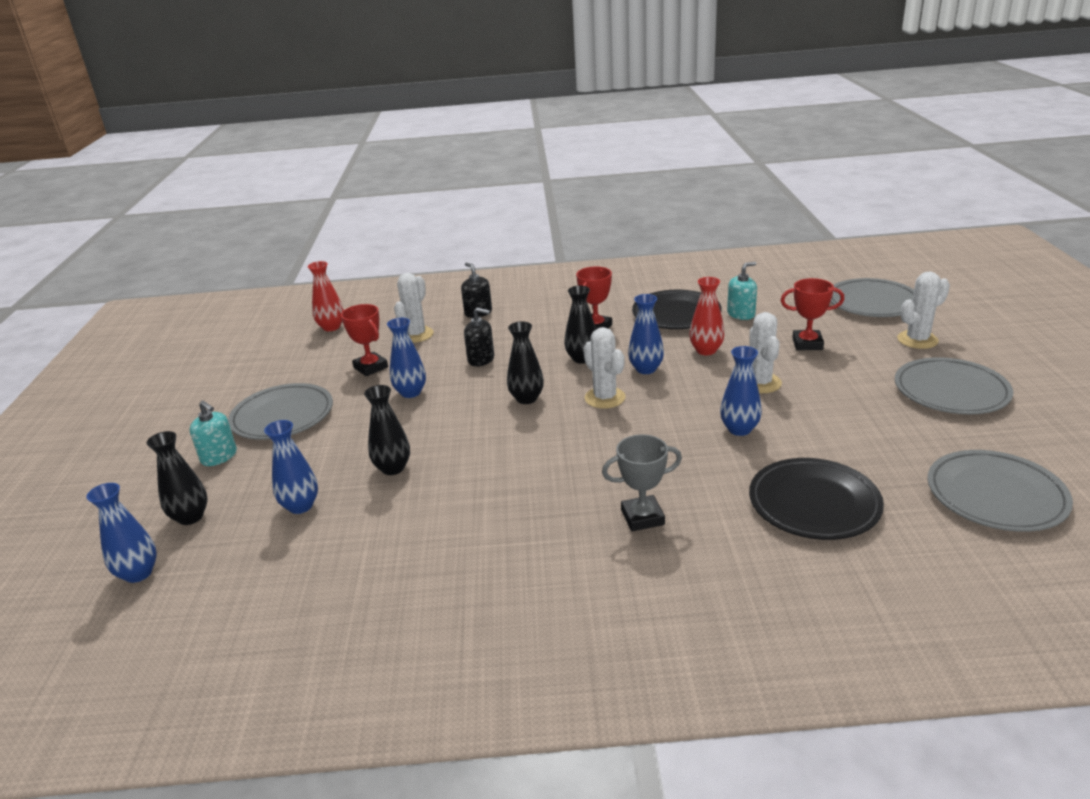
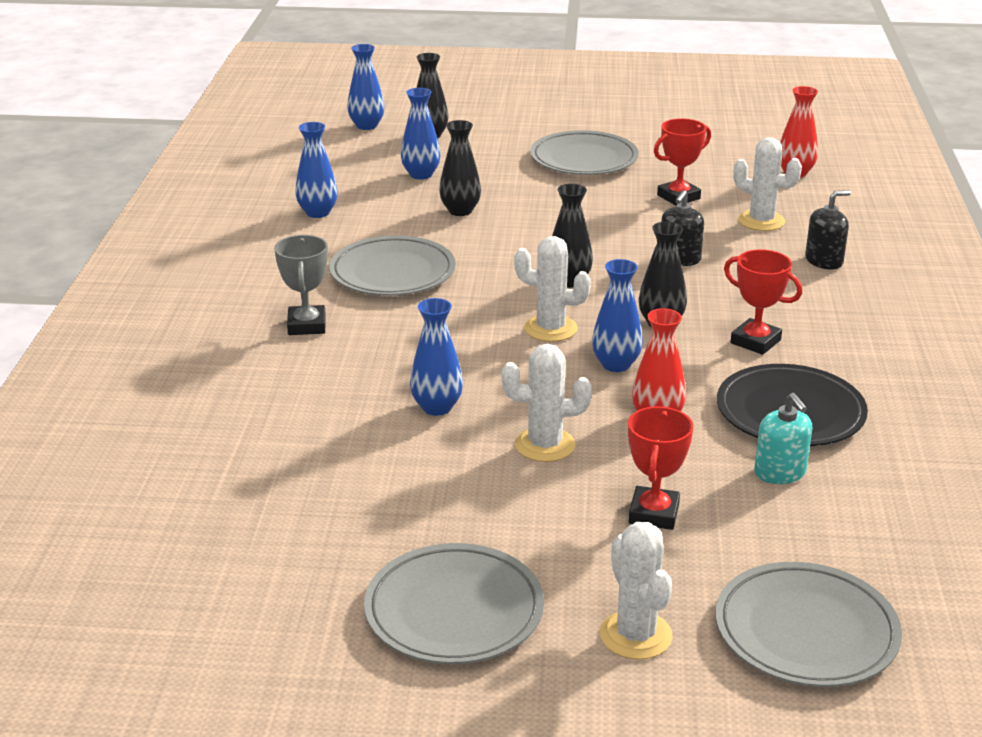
camera: 95 degrees right, 0 degrees up
(219, 457) = (520, 138): turquoise soap dispenser -> none
(411, 392) = (609, 218): blue vase -> blue vase (317, 213)
(605, 398) = (550, 329): white cactus -> white cactus turned 45 degrees clockwise
(814, 503) = (267, 426): black plate -> none
(995, 495) = (202, 556): grey plate -> grey plate (392, 273)

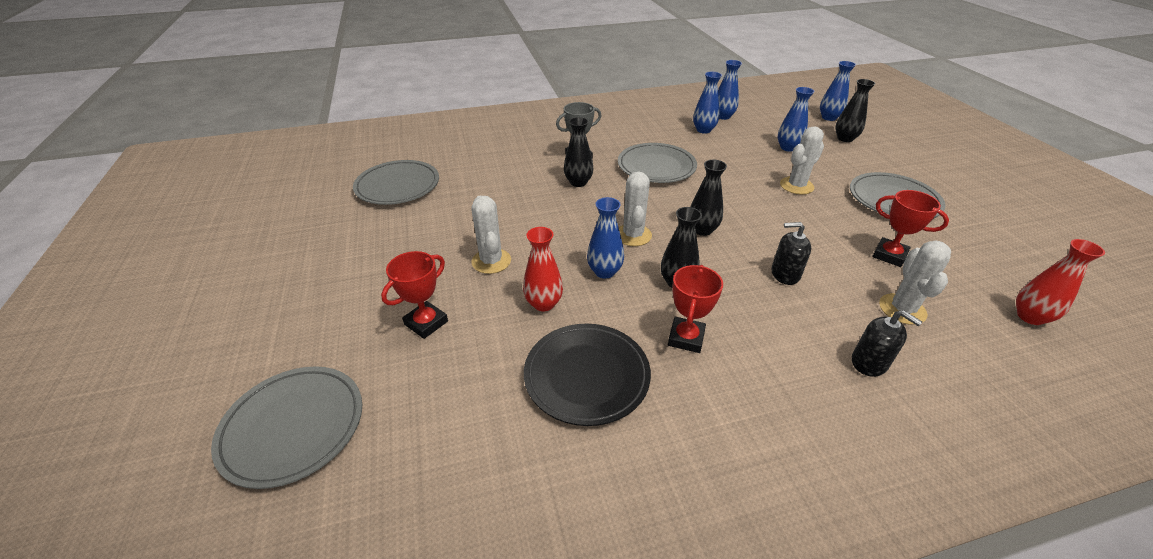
camera: 70 degrees right, 10 degrees up
(437, 407) = (516, 214): blue vase -> blue vase (723, 116)
(454, 611) = (319, 263): grey plate -> grey plate (398, 186)
(460, 211) = (756, 170): black vase -> black vase (578, 182)
(635, 635) = (293, 338): white cactus -> white cactus (796, 186)
(654, 513) = (426, 323): red trophy -> red trophy turned 45 degrees counterclockwise
(780, 472) = (496, 382): turquoise soap dispenser -> none

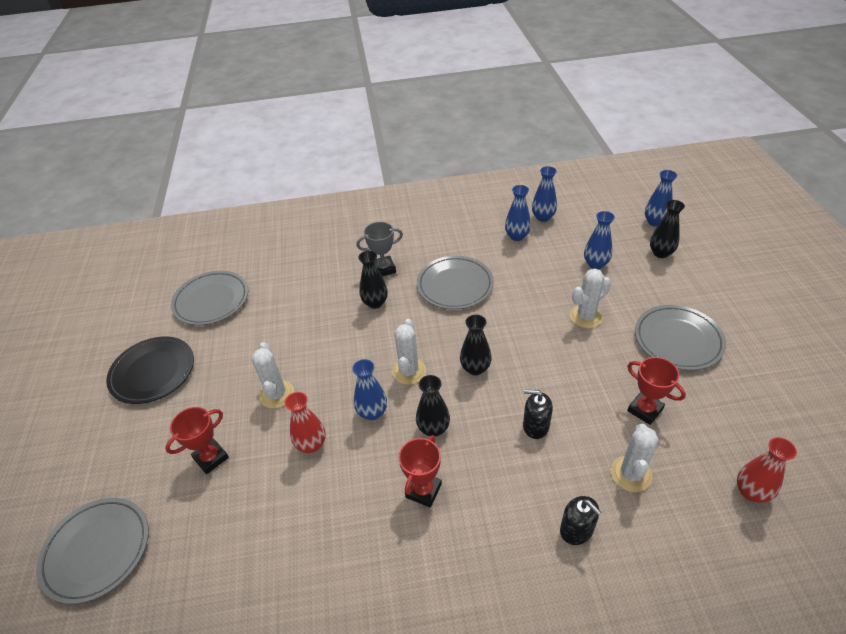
camera: 10 degrees right, 5 degrees up
(586, 376) = (329, 523): black plate -> black plate (153, 372)

